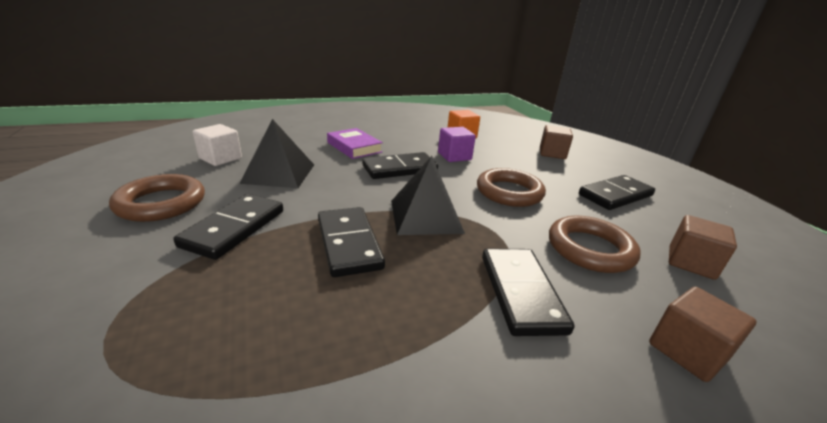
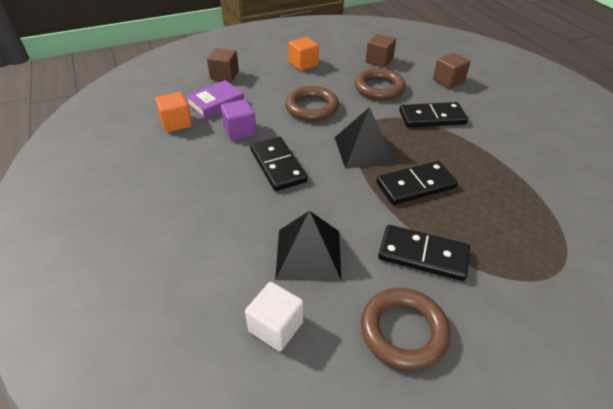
camera: 90 degrees left, 15 degrees up
(354, 147) = (221, 204): purple book -> purple book (216, 103)
(615, 195) = (303, 64): black domino -> orange cube

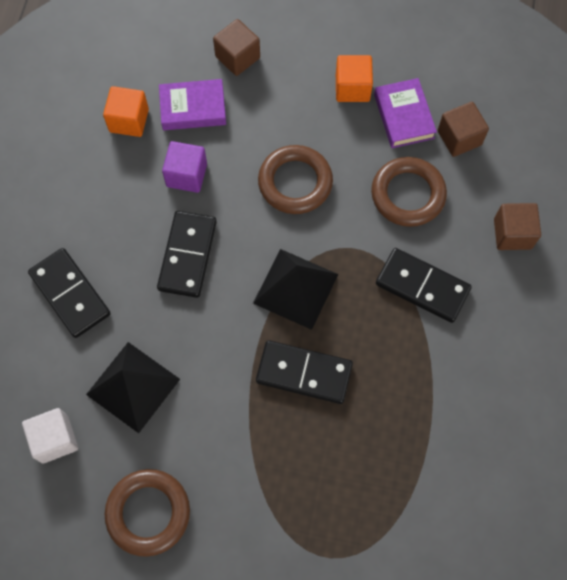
camera: 35 degrees right, 25 degrees up
(342, 64) = (404, 116): none -> purple book
(423, 255) = (232, 456): black domino -> black domino (70, 294)

